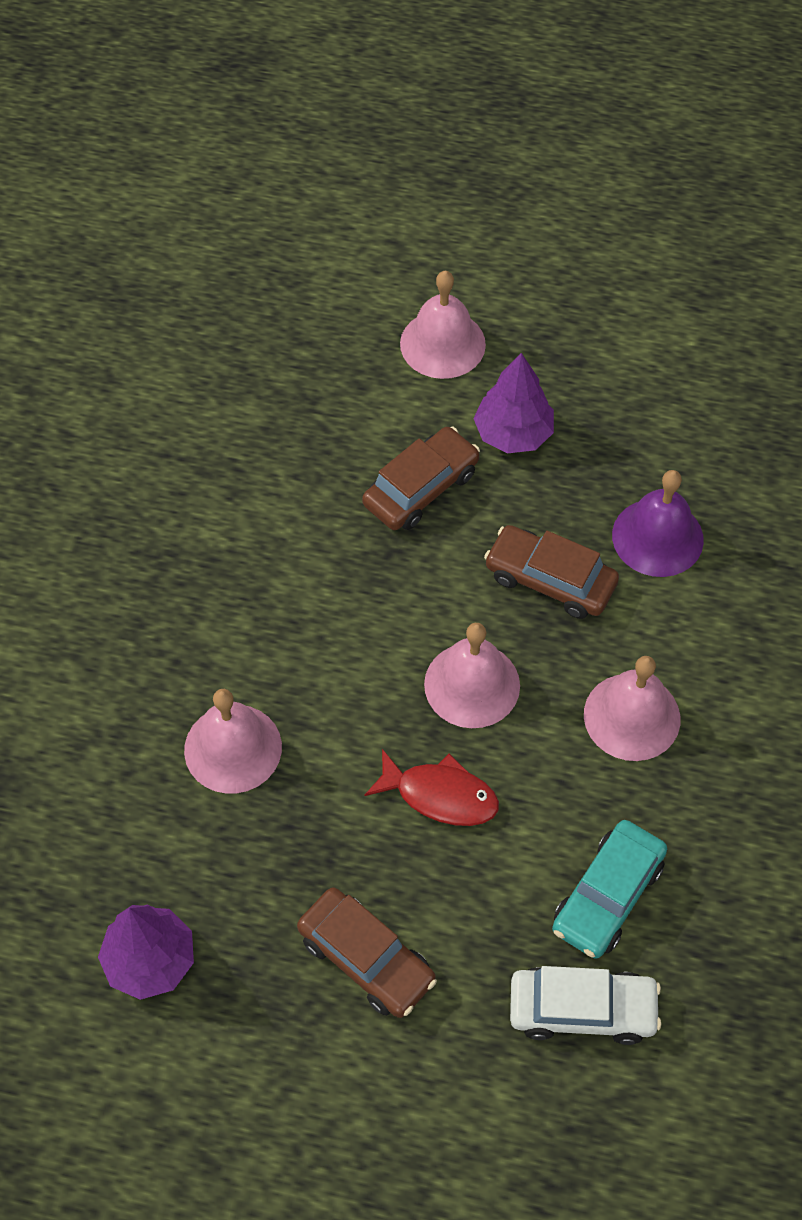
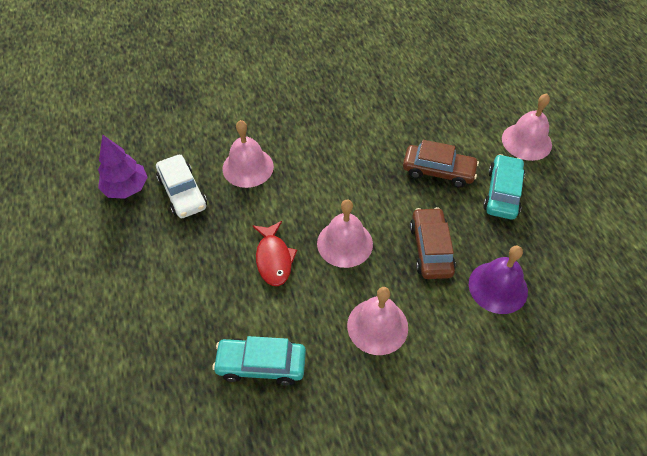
camera: 60 degrees right, 5 degrees down
(366, 959) = (167, 269): brown car -> none
(513, 433) = (502, 193): purple tree -> turquoise car
(582, 1010) = (187, 383): white car -> white car (182, 192)

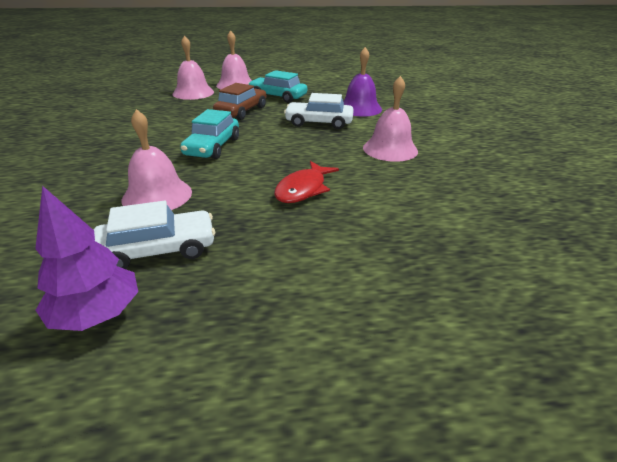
camera: 80 degrees left, 20 degrees down
(261, 364) = (433, 206): turquoise car -> turquoise car (212, 147)
(274, 259) = (303, 189): red fish -> red fish turned 120 degrees clockwise
(344, 243) = (298, 153): pink bell -> pink bell (193, 93)
(431, 249) = (319, 123): brown car -> white car

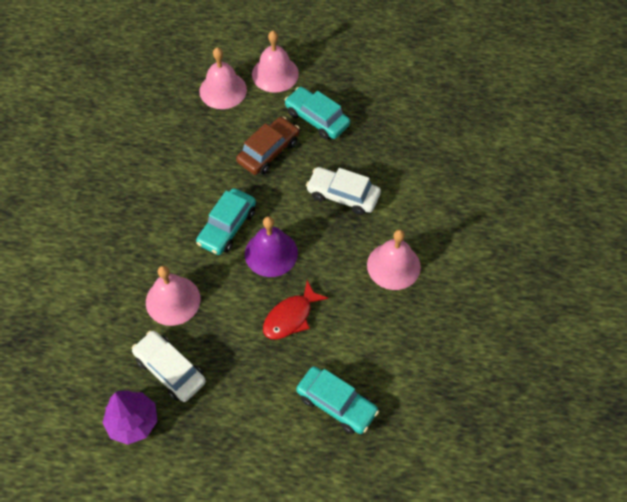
camera: 15 degrees right, 25 degrees up
(158, 250) = (170, 370): white car -> white car turned 135 degrees counterclockwise
(360, 108) = (400, 168): purple bell -> purple bell (271, 253)
(396, 245) = (336, 404): none -> turquoise car

